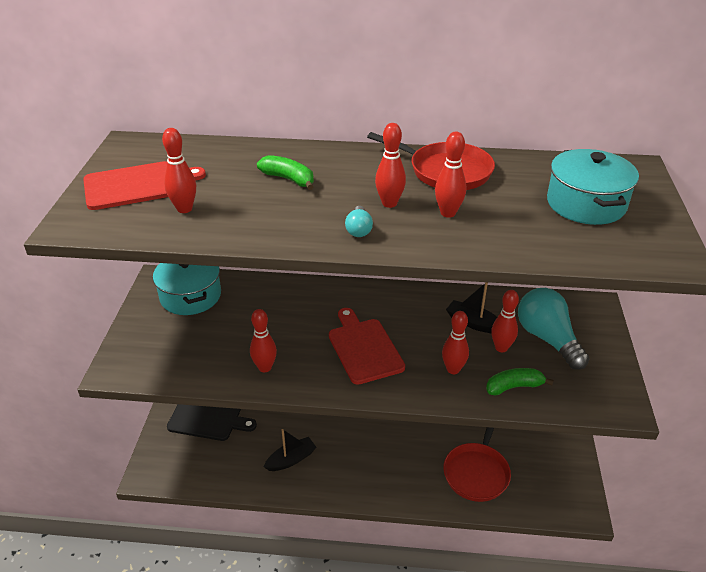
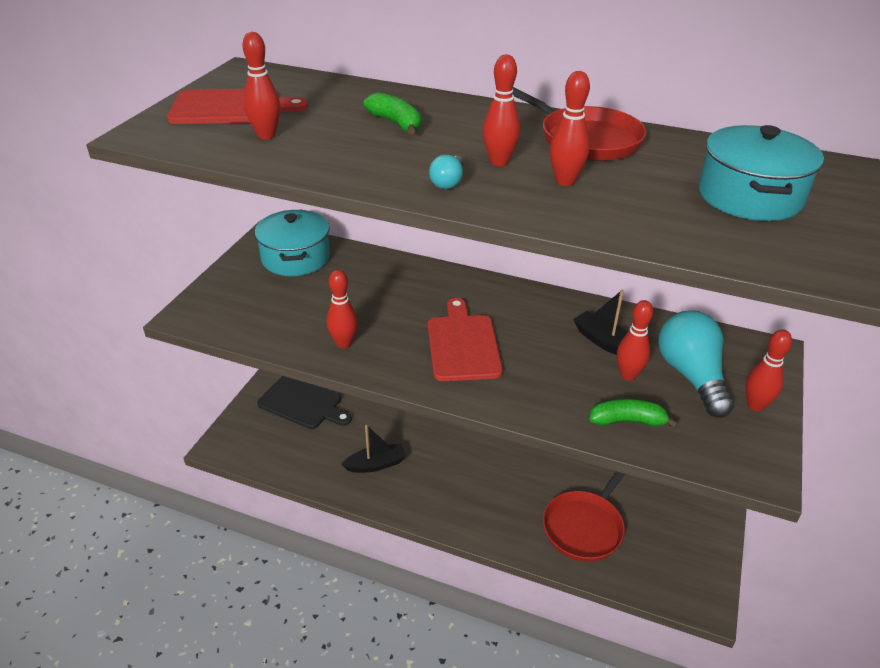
camera: 15 degrees right, 0 degrees up
(453, 369) = (559, 387): red bowling pin -> red bowling pin (755, 405)

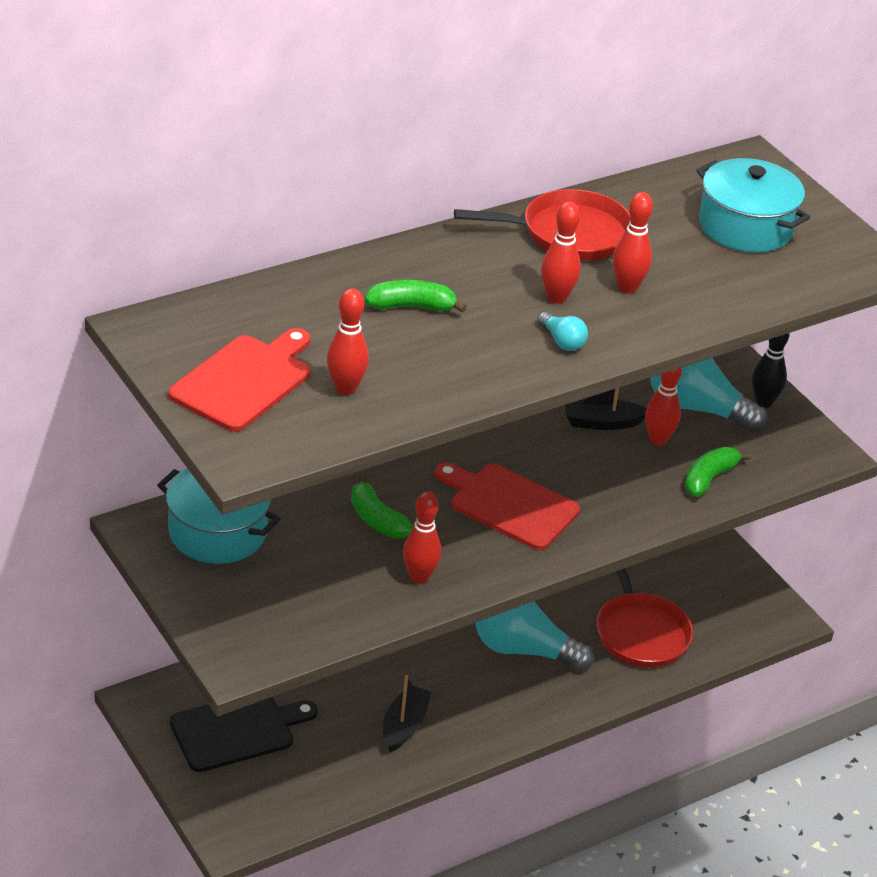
camera: 55 degrees left, 0 degrees up
(377, 302) = (377, 519): none -> green banana
(498, 479) = (524, 650): none -> turquoise light bulb
(755, 405) = (763, 402): red bowling pin -> black bowling pin

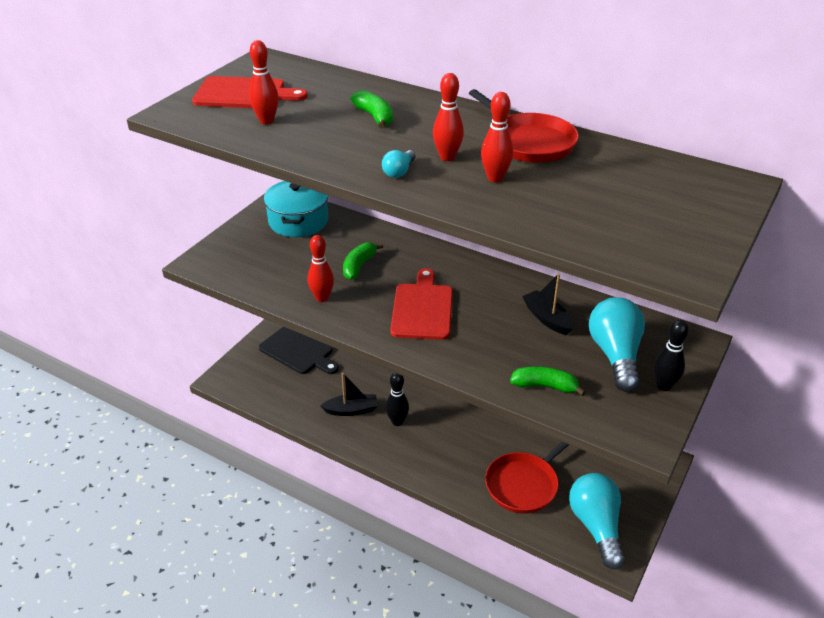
camera: 65 degrees right, 0 degrees up
(459, 692) = (397, 422): none -> black bowling pin
(524, 650) = (457, 435): turquoise light bulb -> turquoise light bulb (596, 526)
(658, 440) = (559, 349): red bowling pin -> none
(745, 227) = (645, 203): turquoise pot -> none

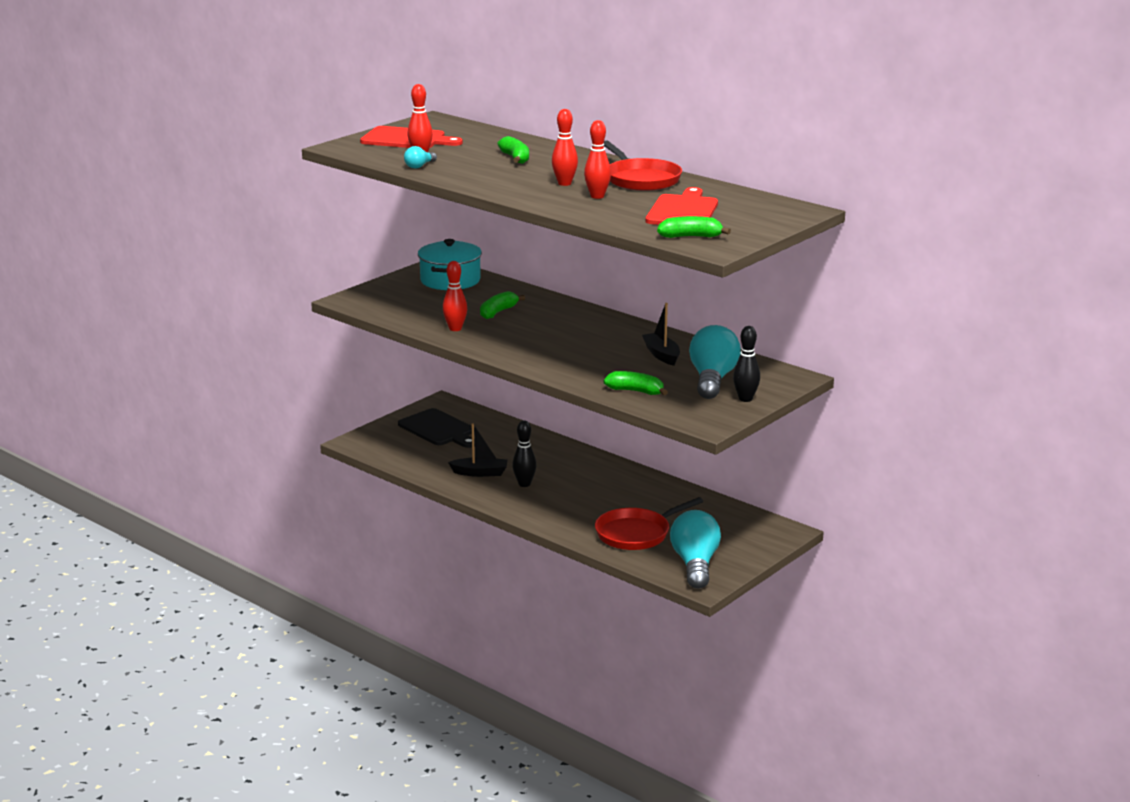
camera: 10 degrees right, 15 degrees down
(399, 172) = (519, 189): turquoise light bulb -> turquoise light bulb (419, 166)
(422, 309) = (546, 341): red cutting board -> red cutting board (683, 211)
(645, 250) = (690, 237): none -> green banana

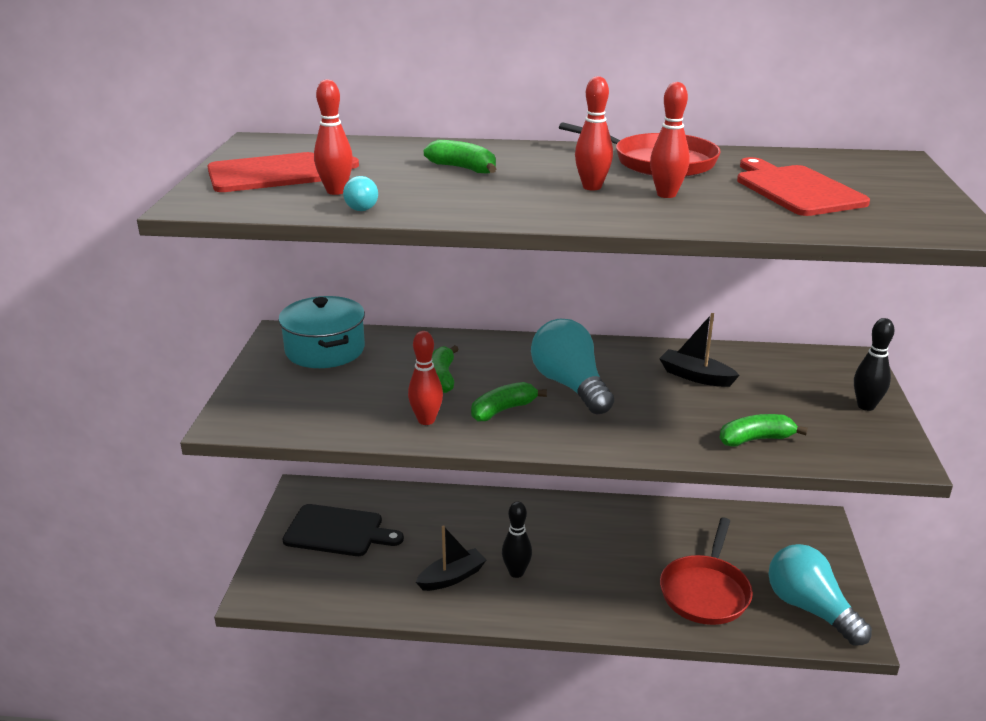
camera: 35 degrees left, 5 degrees up
(690, 237) = (891, 221): green banana -> green banana (503, 410)
(712, 380) = (794, 392): turquoise light bulb -> turquoise light bulb (570, 385)

